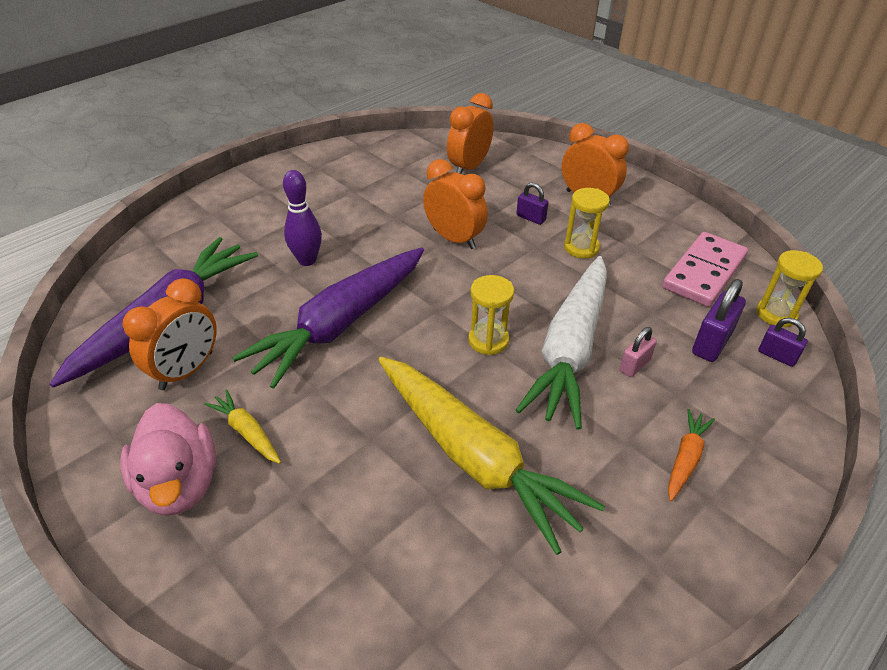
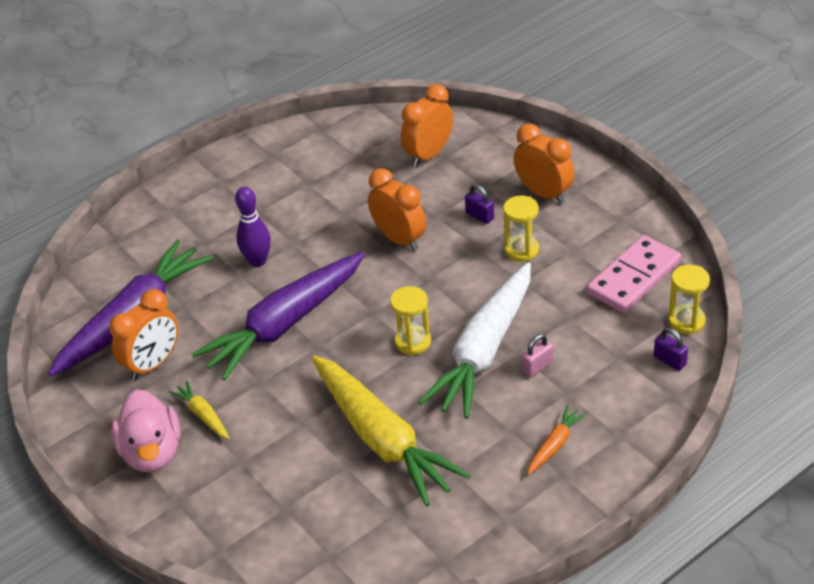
camera: 10 degrees right, 0 degrees up
(711, 343) = (614, 348): purple padlock -> none

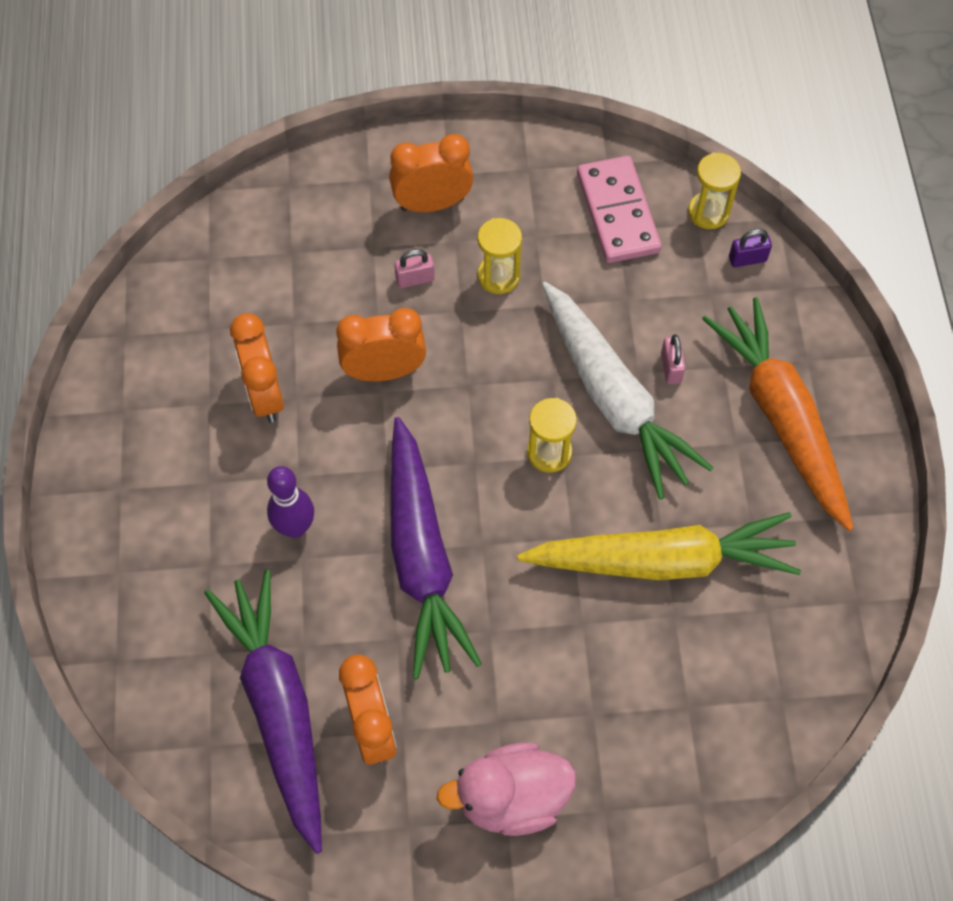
camera: 60 degrees left, 20 degrees up
(152, 452) = (511, 798): pink duck -> pink duck turned 150 degrees clockwise
(203, 415) = (495, 715): yellow carrot -> none
(429, 155) = (274, 263): orange clock -> orange clock (265, 394)
(479, 216) = (415, 279): purple padlock -> pink padlock
(555, 445) = (781, 418): orange carrot -> orange carrot, size x2.39

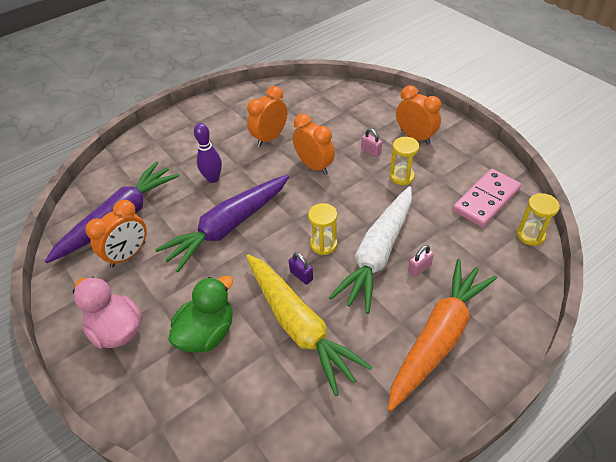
camera: 60 degrees right, 15 degrees down
(597, 679) = (207, 333): none -> green duck
(747, 259) = (522, 267): purple padlock -> purple padlock (301, 275)

